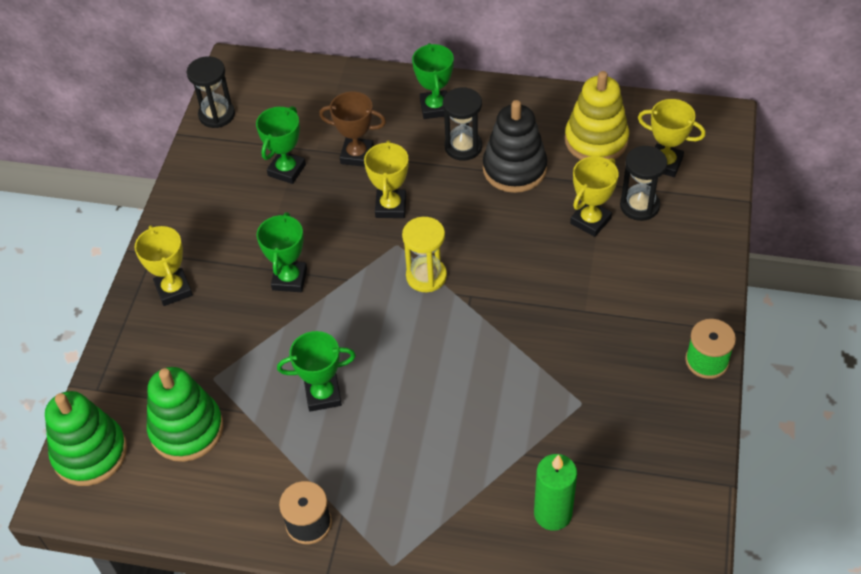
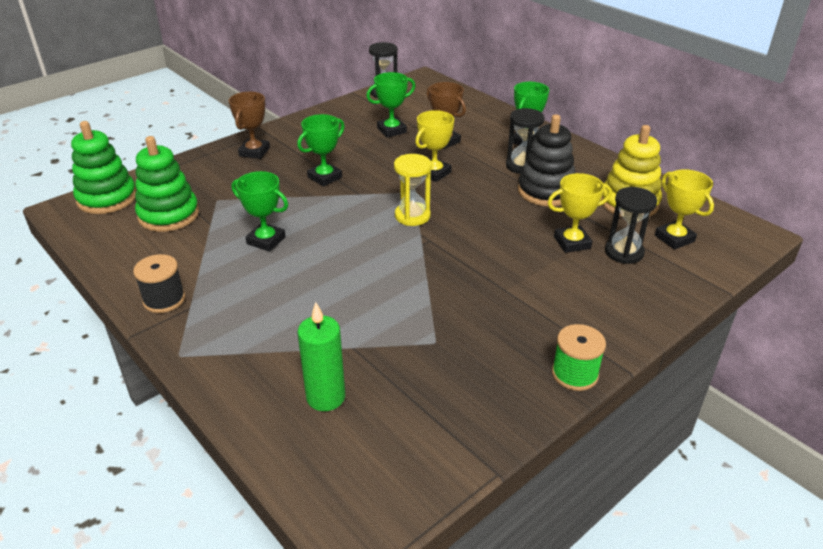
camera: 35 degrees right, 15 degrees down
(173, 290) = (254, 152): yellow trophy -> brown trophy

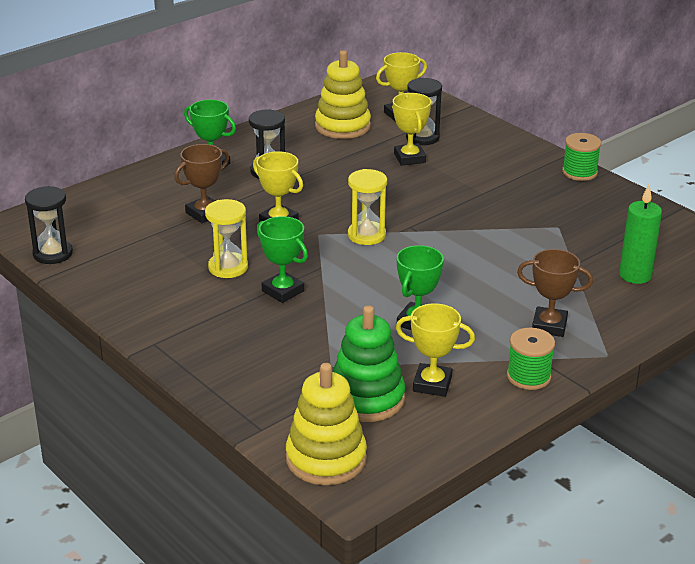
camera: 90 degrees left, 5 degrees down
(107, 198) = (326, 459): green stacking toy -> yellow stacking toy
(164, 300) = (528, 376): black spool -> green spool
(174, 246) = (432, 384): none -> yellow trophy
(254, 152) = (210, 348): brown trophy -> brown trophy (549, 326)
(362, 154) = (228, 267): none -> yellow hourglass
(391, 130) = (169, 247): green trophy -> none
(546, 191) = (320, 163): black stacking toy -> none

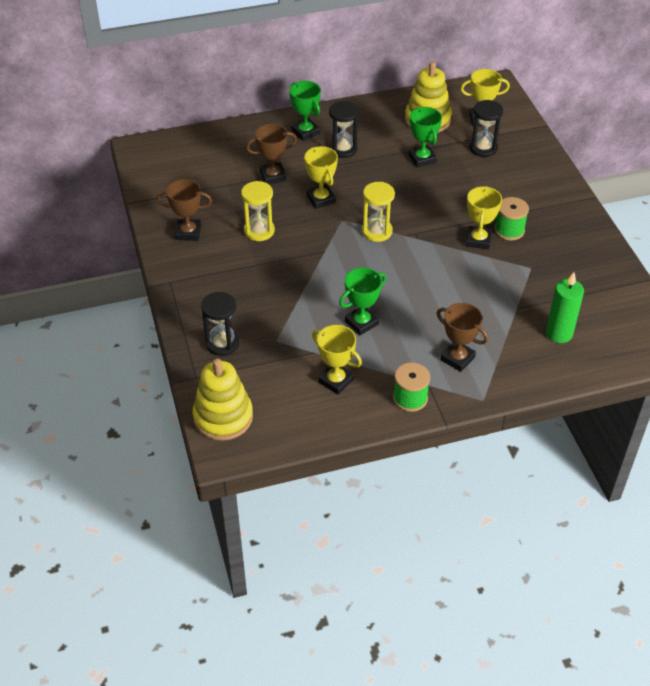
camera: 25 degrees right, 15 degrees up
(53, 254) = (149, 182): black hourglass -> black hourglass (222, 343)
(141, 290) = (188, 232): none -> brown trophy
(283, 291) = (284, 264): green trophy -> green trophy (422, 159)
(366, 398) = (282, 377): green stacking toy -> none
(409, 158) = (459, 166): yellow trophy -> yellow trophy (478, 240)
(579, 172) = (587, 219): green spool -> green spool (509, 230)

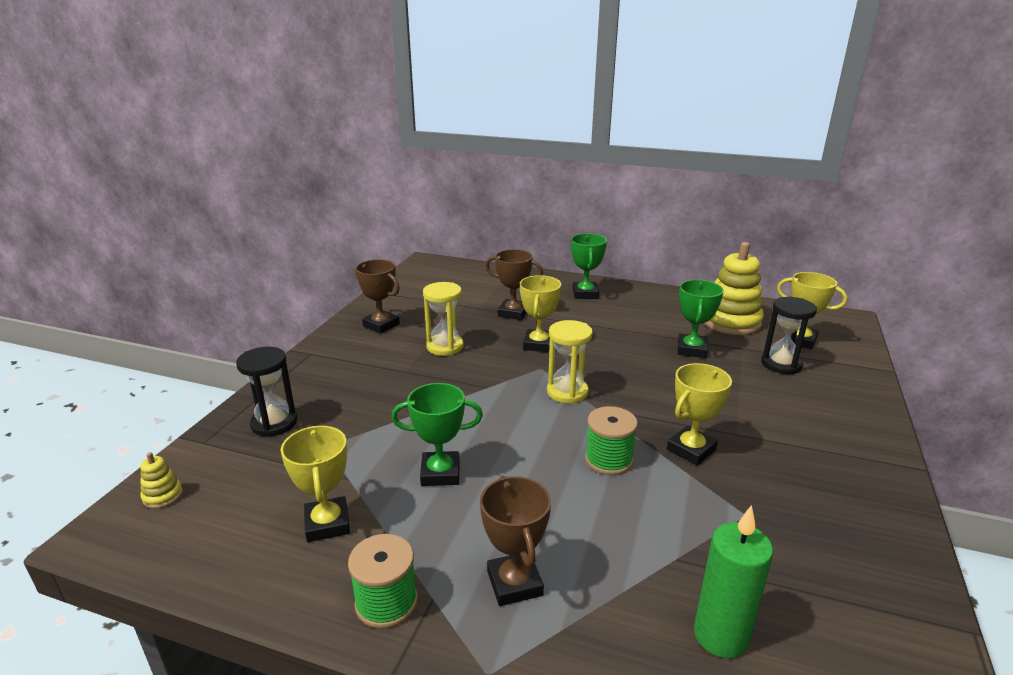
camera: 35 degrees right, 20 degrees down
(223, 417) = (163, 496): yellow stacking toy -> yellow stacking toy, size x0.43
(343, 149) = (608, 316): black hourglass -> none
(509, 230) = (748, 456): green spool -> green spool (608, 460)

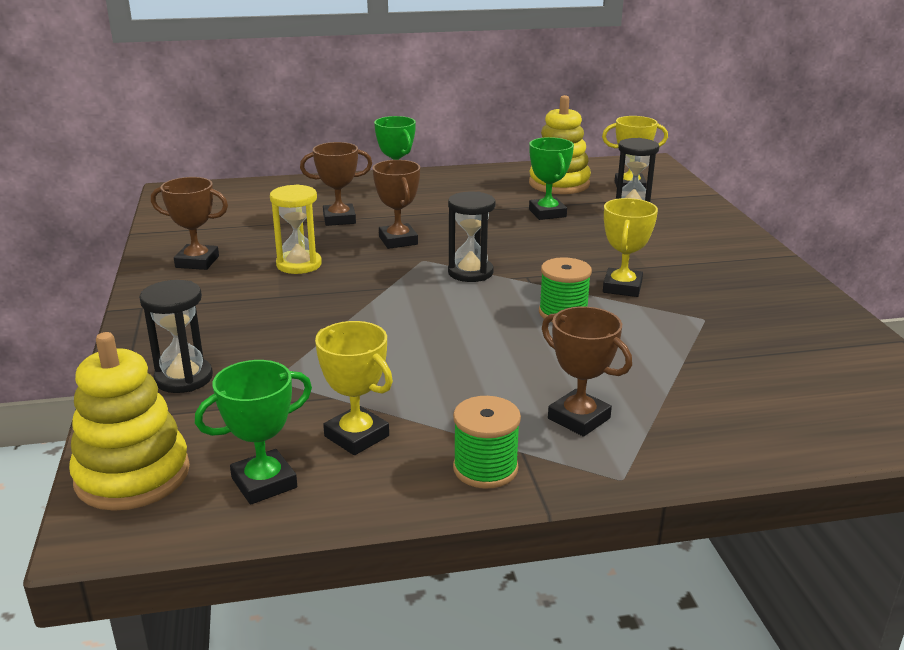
camera: 30 degrees left, 0 degrees up
(163, 496) = (132, 475): yellow stacking toy -> yellow stacking toy, size x2.34
(440, 473) = (422, 366): green trophy -> green trophy (264, 483)
(538, 344) = (398, 241): yellow trophy -> brown trophy
(567, 392) = (470, 272): yellow hourglass -> black hourglass
(720, 635) = (759, 396): green candle -> none

